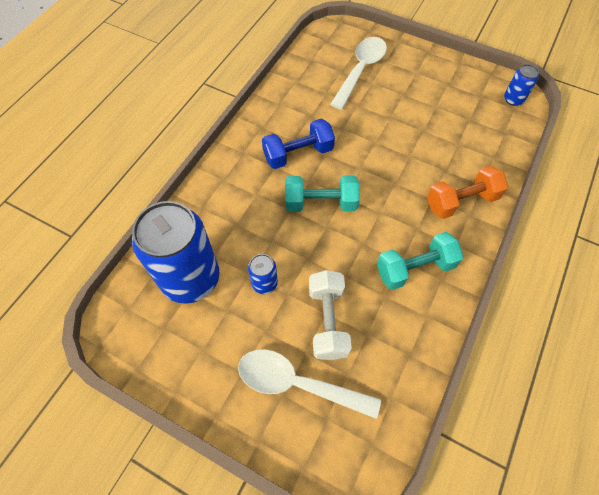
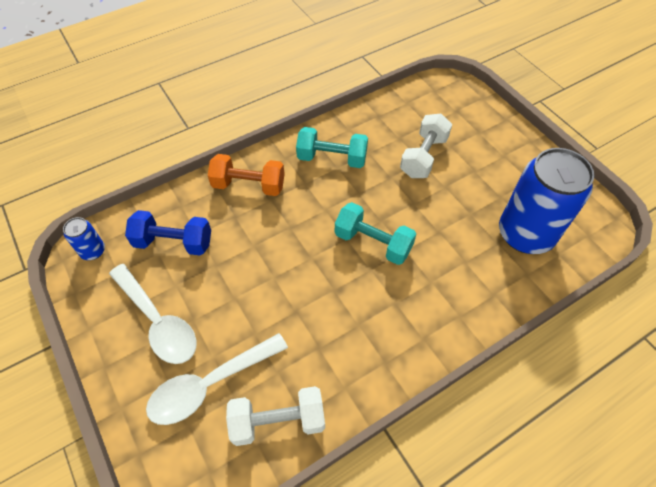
camera: 150 degrees left, 5 degrees down
(264, 283) = (460, 202): blue can -> none
(297, 383) = (466, 134): white spoon -> white spoon (158, 321)
(298, 154) = (363, 305): blue dumbbell -> blue dumbbell (173, 242)
(307, 72) = (278, 421): none -> white dumbbell

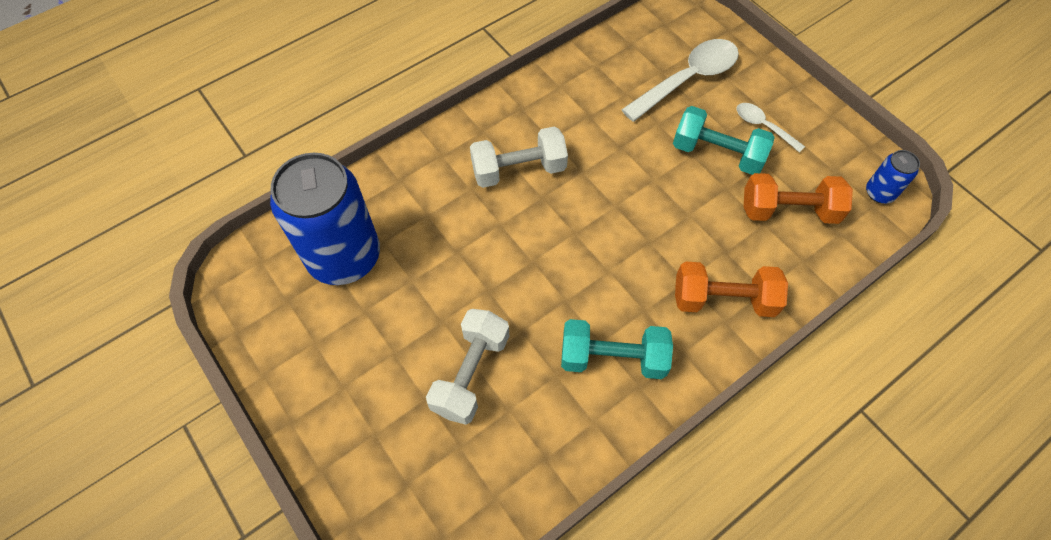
camera: 175 degrees right, 5 degrees up
(158, 321) = (763, 126): white spoon -> white spoon, size x0.53
(173, 242) = (788, 211): blue dumbbell -> orange dumbbell
(278, 421) = (616, 58): white dumbbell -> white dumbbell (518, 170)
(373, 243) = (541, 229): turquoise dumbbell -> turquoise dumbbell (717, 153)

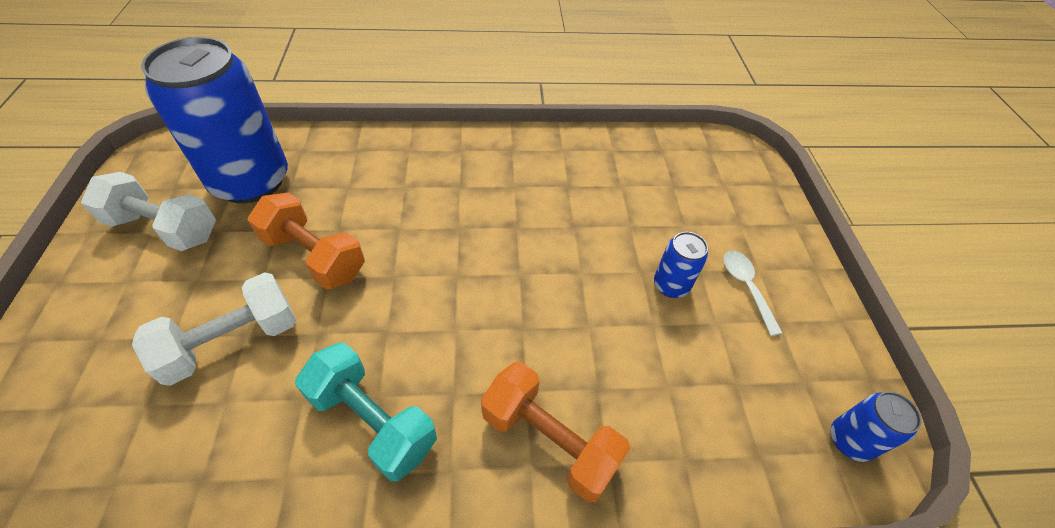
camera: 30 degrees right, 10 degrees down
(518, 170) = (460, 195): white dumbbell -> white dumbbell (164, 228)
(688, 79) = (695, 204): white spoon -> none
(717, 153) = (671, 285): turquoise dumbbell -> blue can
(788, 211) = (710, 390): orange dumbbell -> orange dumbbell (314, 256)

